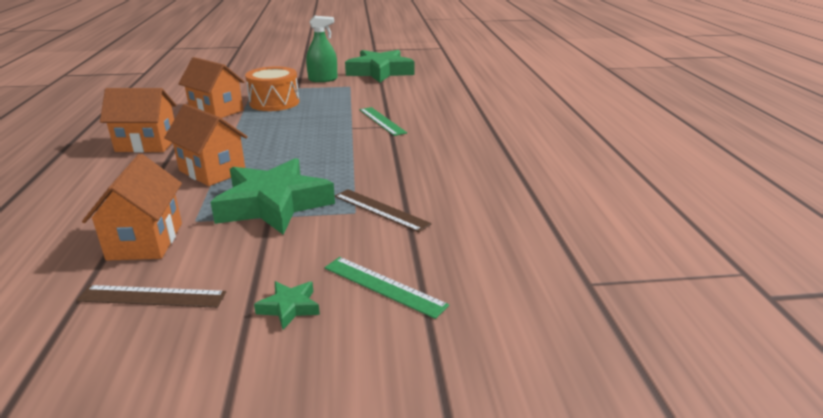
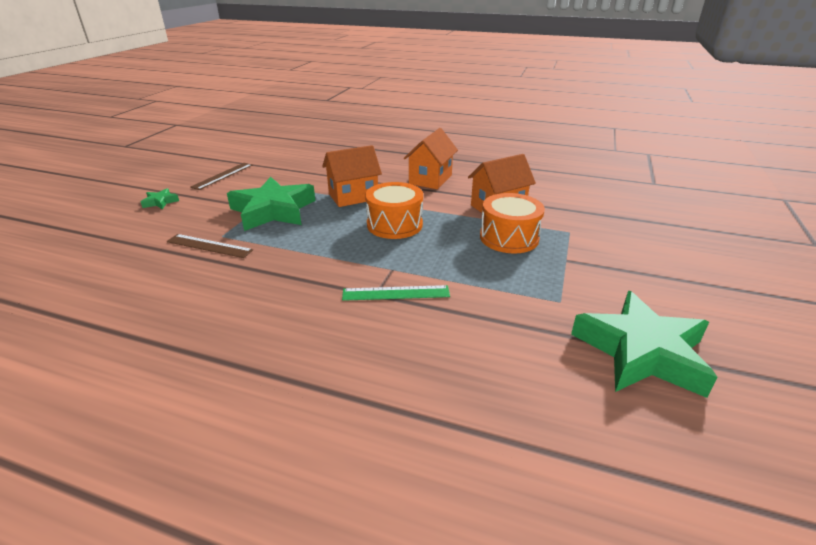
camera: 115 degrees right, 5 degrees up
(145, 241) = (278, 176): orange house -> none
(274, 140) = (394, 224): none -> orange drum
(323, 79) = (601, 285): green spray bottle -> none
(380, 210) = (209, 246): brown ruler -> brown ruler turned 45 degrees clockwise
(384, 286) = (131, 228): green ruler -> none

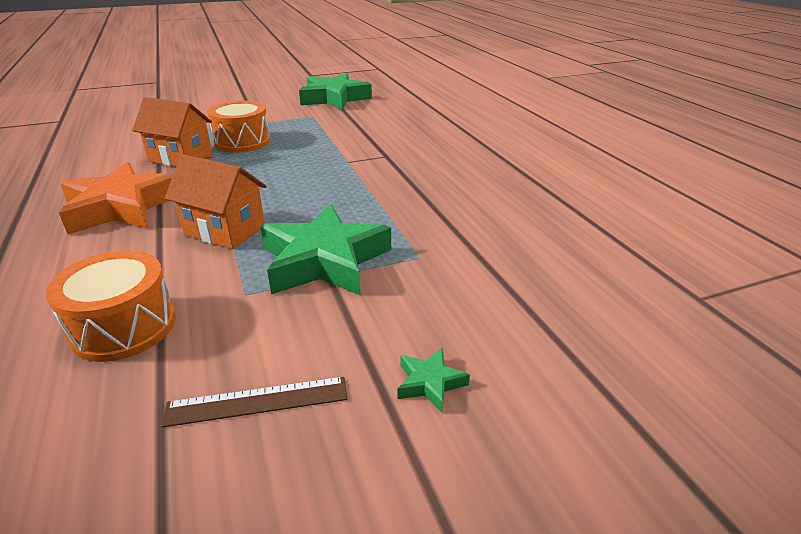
camera: 130 degrees left, 0 degrees up
(209, 246) = (444, 250): brown ruler -> none
(394, 224) = (272, 185): orange drum -> orange drum (124, 326)
(396, 293) = (374, 151): green ruler -> none
(430, 179) = (121, 207): orange house -> orange star

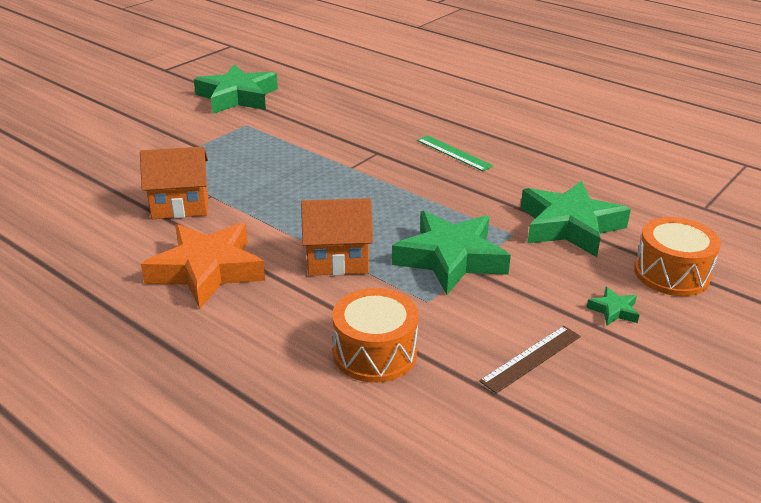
camera: 30 degrees left, 0 degrees up
(242, 142) = (217, 172): orange drum -> orange drum (671, 274)
(455, 171) = (453, 153): none -> green ruler
(493, 267) = (569, 226): none -> green star

